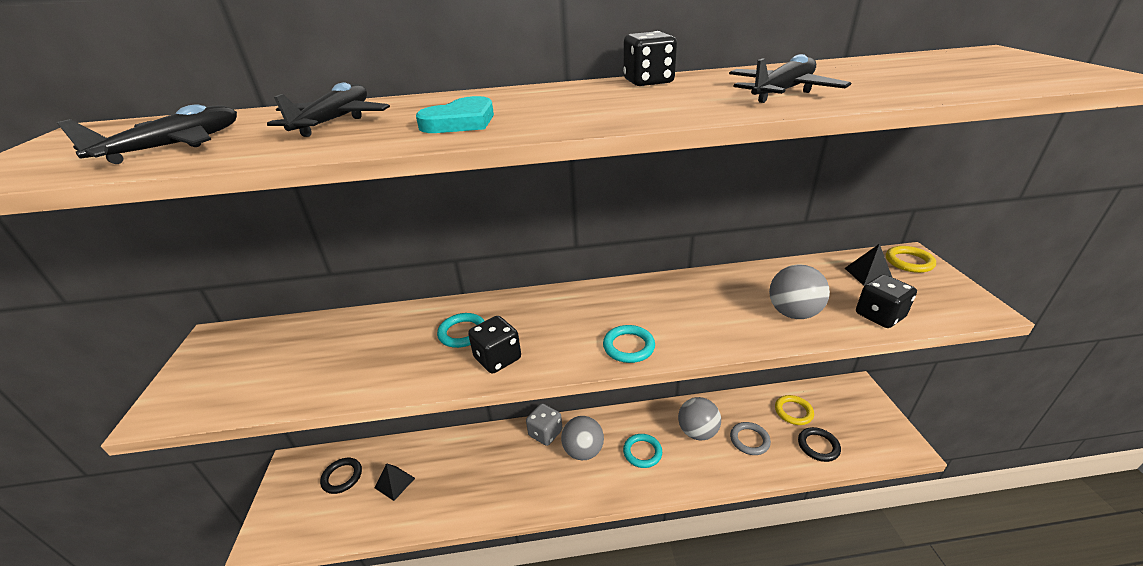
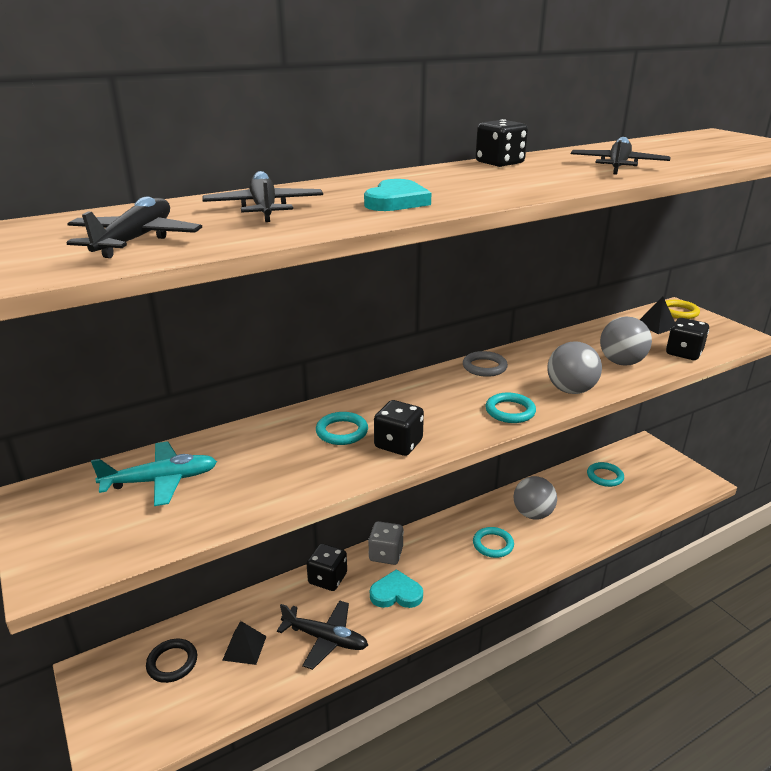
camera: 25 degrees left, 5 degrees down
(296, 347) = (161, 481): none -> turquoise plane
(455, 496) = (325, 638): none -> black plane
(488, 441) = (327, 579): none -> black dice
(532, 473) = (396, 593): none -> turquoise heart
(583, 451) = (435, 559): grey ball -> grey ball (570, 390)
(749, 440) = (581, 509): grey ring -> grey ring (484, 367)
(793, 412) = (605, 476): yellow ring -> turquoise ring
(818, 446) = (638, 498): black ring -> none

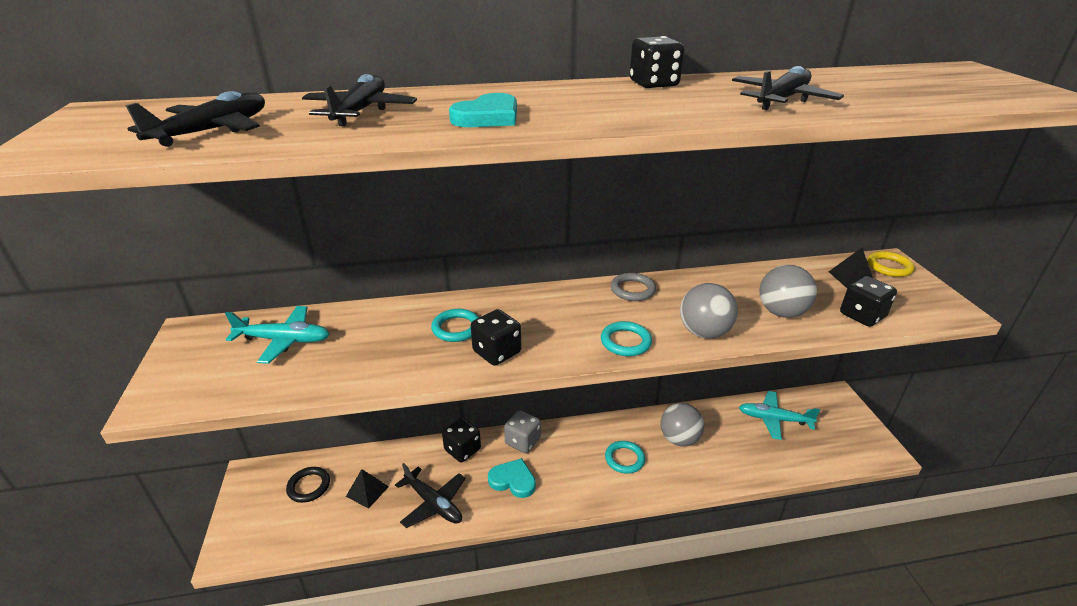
camera: 20 degrees right, 5 degrees up
(605, 476) = (774, 419): turquoise ring -> turquoise plane

